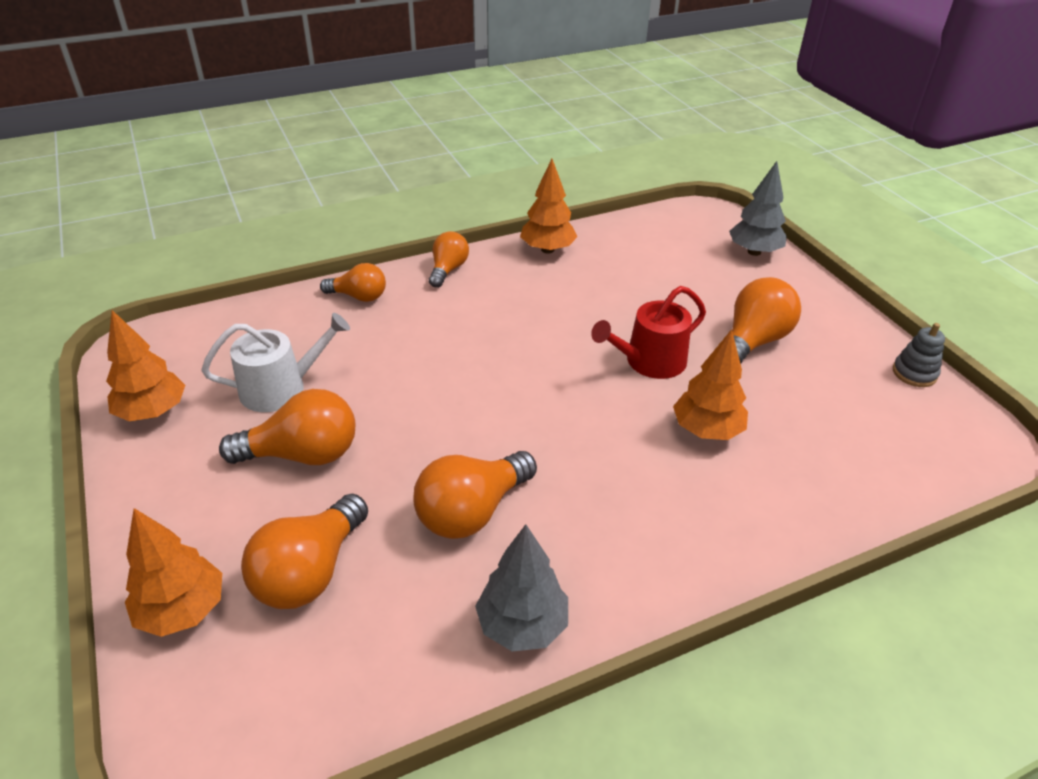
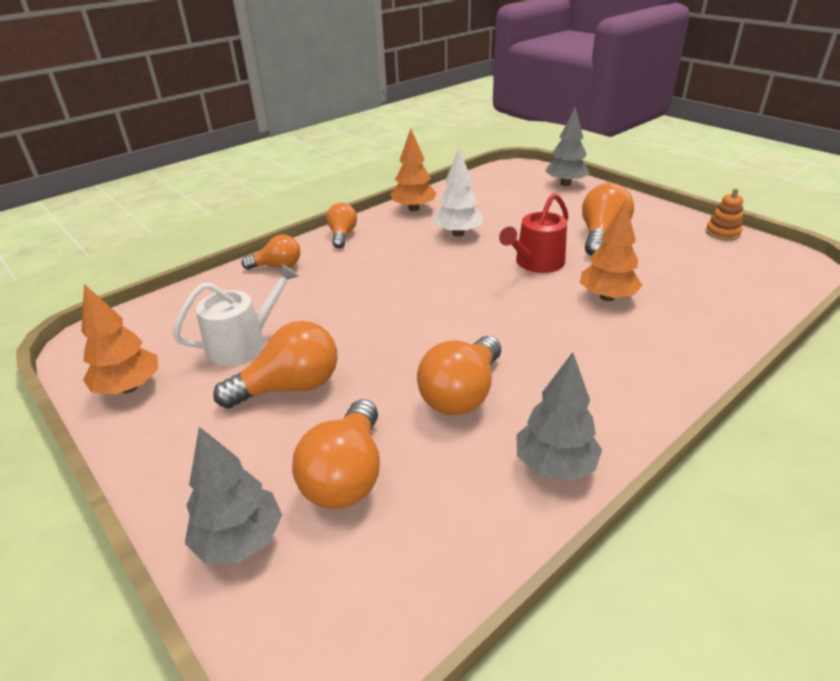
camera: 15 degrees left, 5 degrees down
(183, 610) = (240, 540): orange tree -> grey tree
(580, 297) = (458, 233): none -> white tree
(914, 373) = (722, 233): grey stacking toy -> orange stacking toy

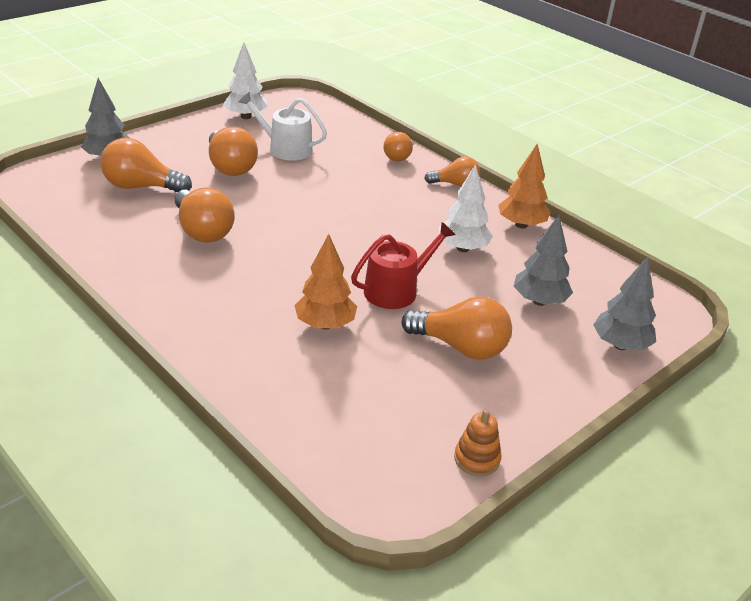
camera: 85 degrees right, 0 degrees up
(129, 387) = (245, 117): orange tree -> white tree
(243, 343) = (285, 148): white watering can -> white watering can turned 150 degrees clockwise
(462, 394) = (203, 231): orange light bulb -> orange light bulb turned 150 degrees counterclockwise
(536, 263) = (396, 290): red watering can -> red watering can turned 105 degrees clockwise
(555, 465) = (117, 260): grey tree -> grey tree (539, 301)

